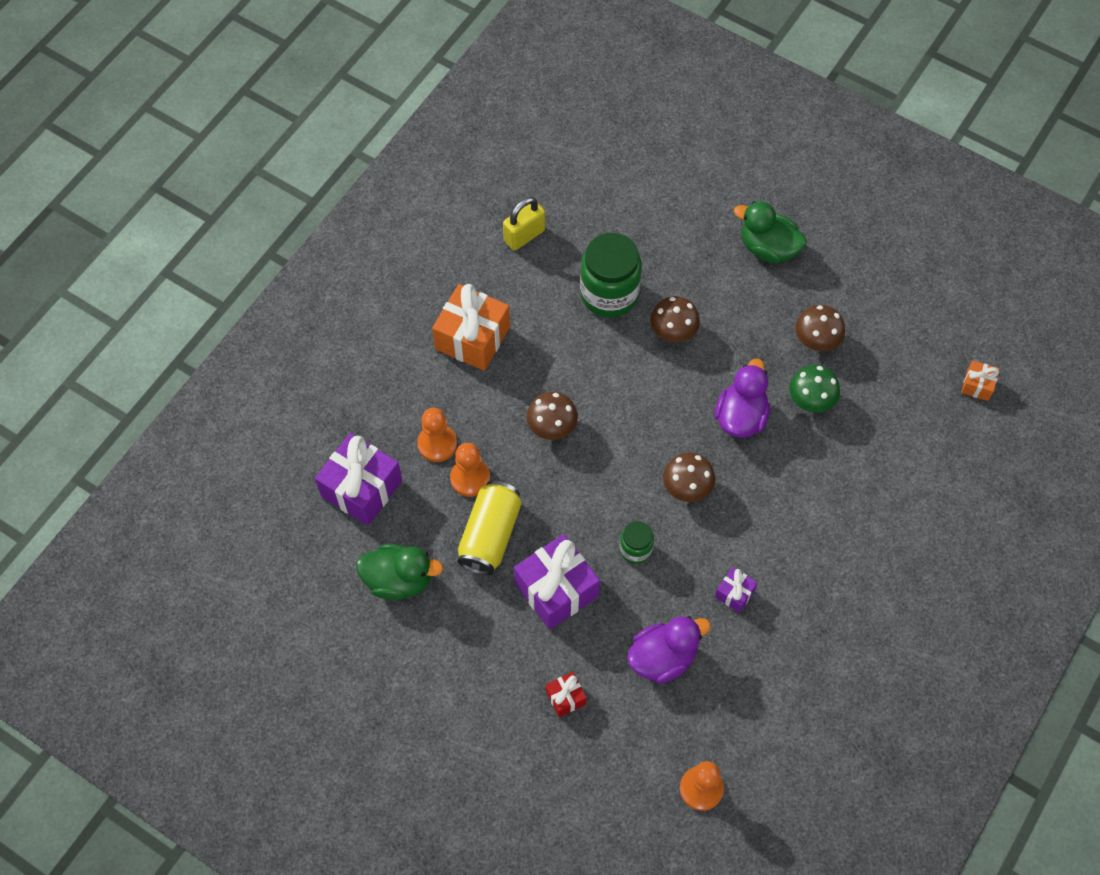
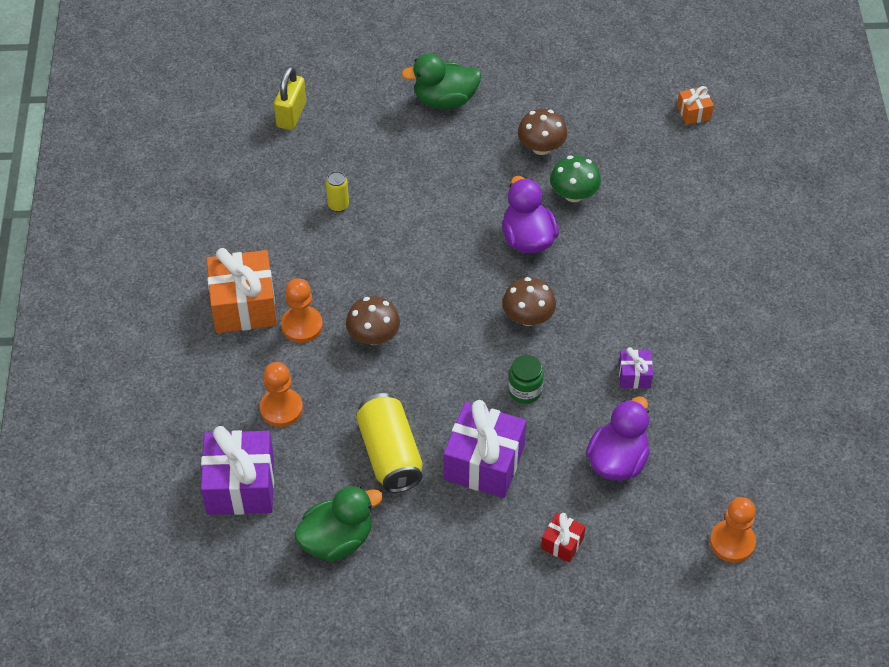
camera: 35 degrees left, 10 degrees down
(470, 478) = (334, 419): orange pawn -> orange pawn (302, 325)
(524, 236) = (224, 199): yellow padlock -> yellow padlock (291, 115)
(609, 294) = (338, 205): green jar -> yellow can
(673, 331) = (417, 204): brown mushroom -> none

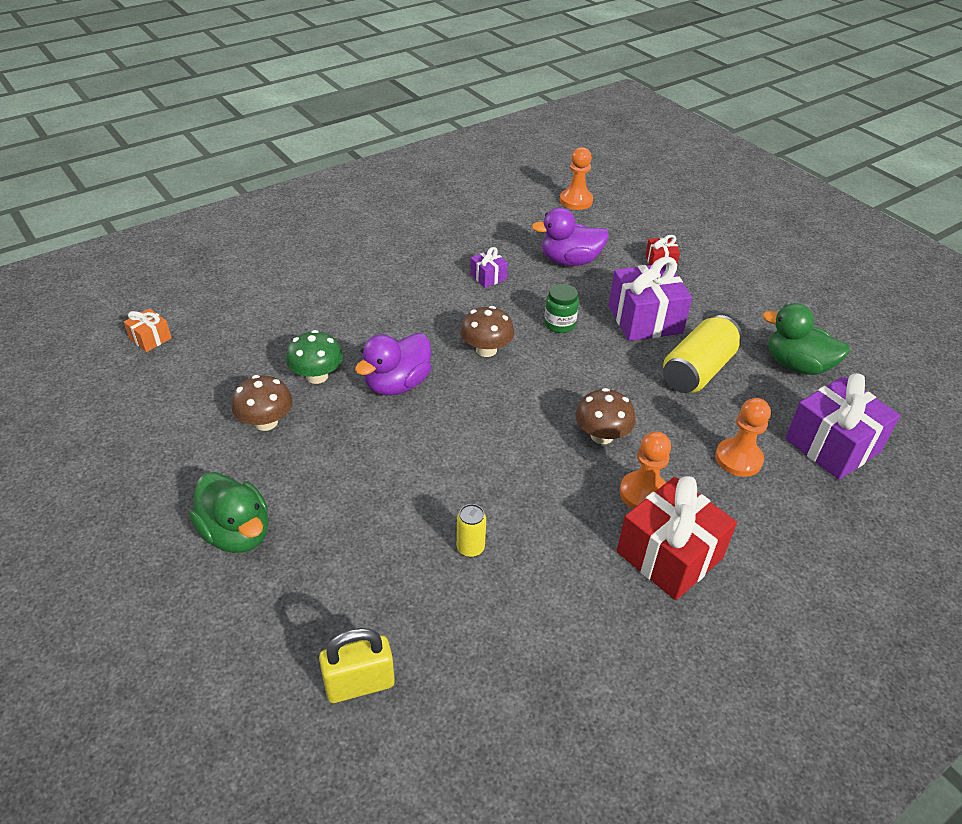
camera: 125 degrees left, 10 degrees down
(244, 305) = (669, 555): orange gift -> red gift

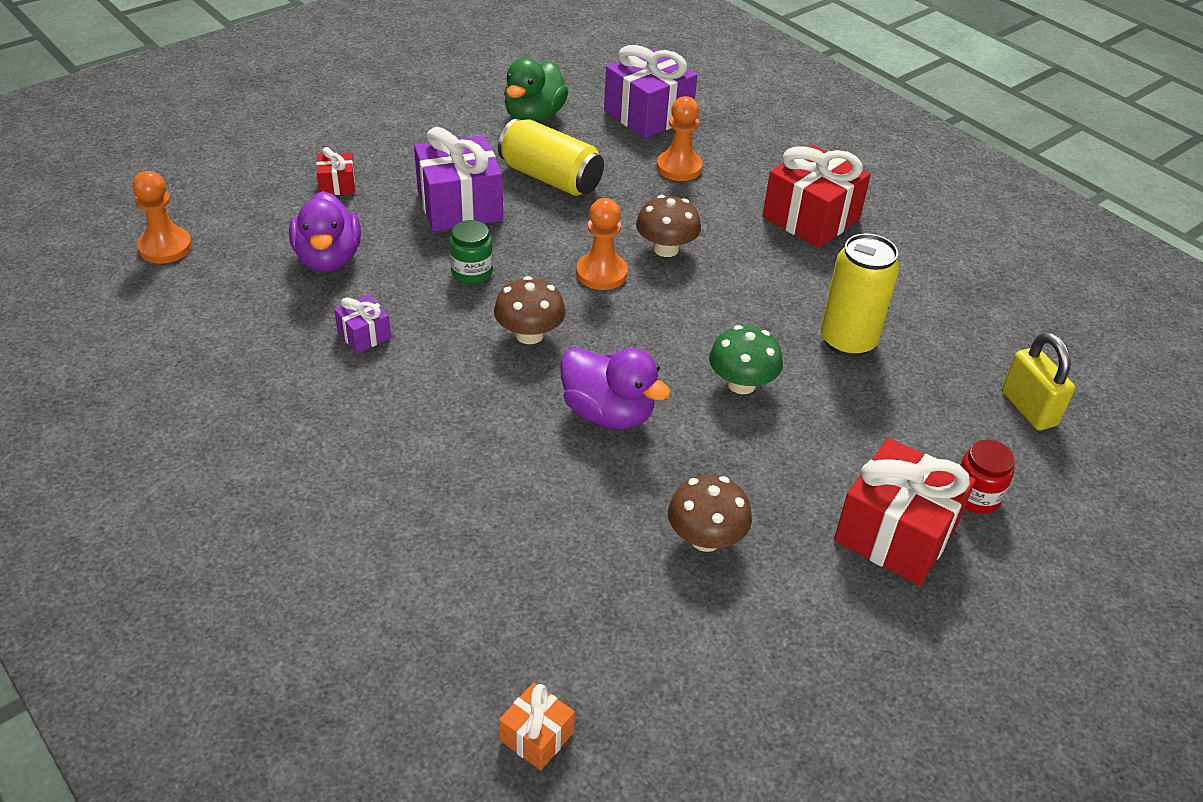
camera: 95 degrees left, 0 degrees up
(237, 533) = (895, 533): green duck -> red gift
(259, 601) = (975, 496): none -> red jar
(317, 376) = (603, 497): green mushroom -> green mushroom (741, 384)
(470, 548) = (847, 341): yellow can -> yellow can, size x2.00
(643, 493) = (740, 227): orange pawn -> orange pawn (601, 273)

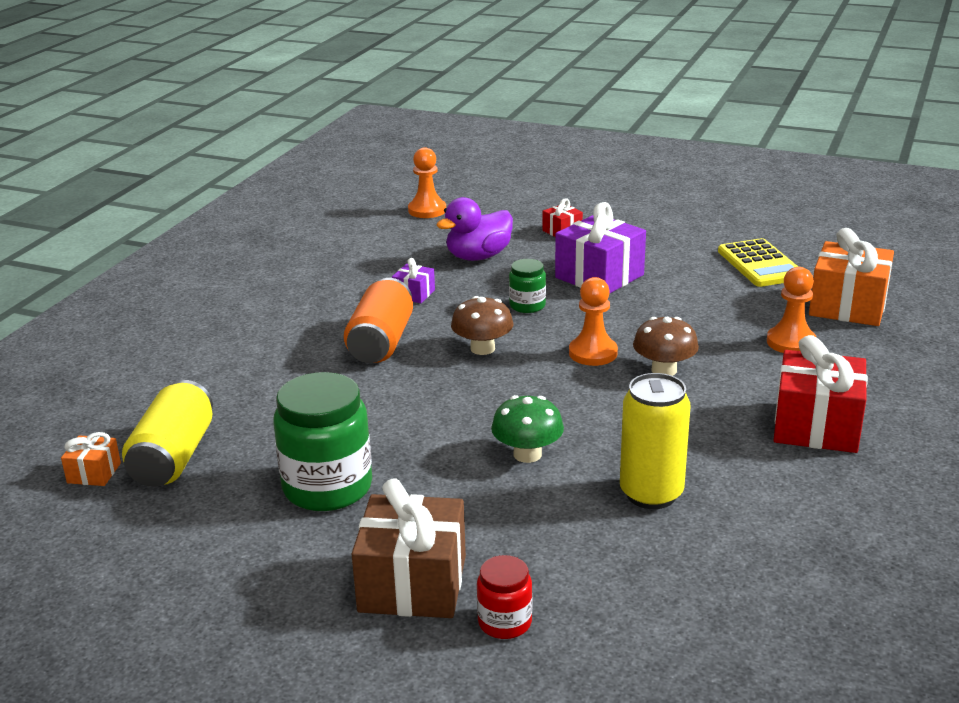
camera: 65 degrees right, 15 degrees down
(448, 398) = (381, 342): none -> orange can
(534, 117) = (760, 264): green duck -> yellow calculator
(550, 178) = (687, 296): yellow can -> yellow can (174, 457)
(608, 413) = (428, 406): purple duck -> none
(648, 115) = (848, 306): purple gift -> orange gift
(705, 538) = (327, 487): brown mushroom -> green jar
(895, 533) = (412, 583): red gift -> brown gift
(1028, 408) = (677, 632): yellow padlock -> none

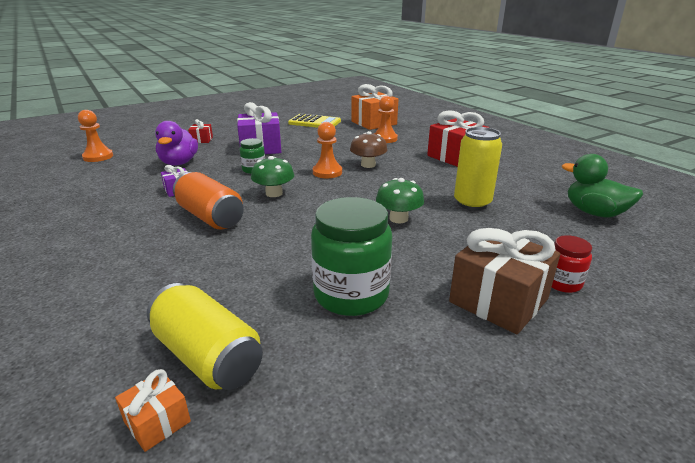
camera: 55 degrees left, 0 degrees up
(482, 348) = (274, 193): brown mushroom -> green mushroom
(772, 613) = (594, 213): none -> green duck

